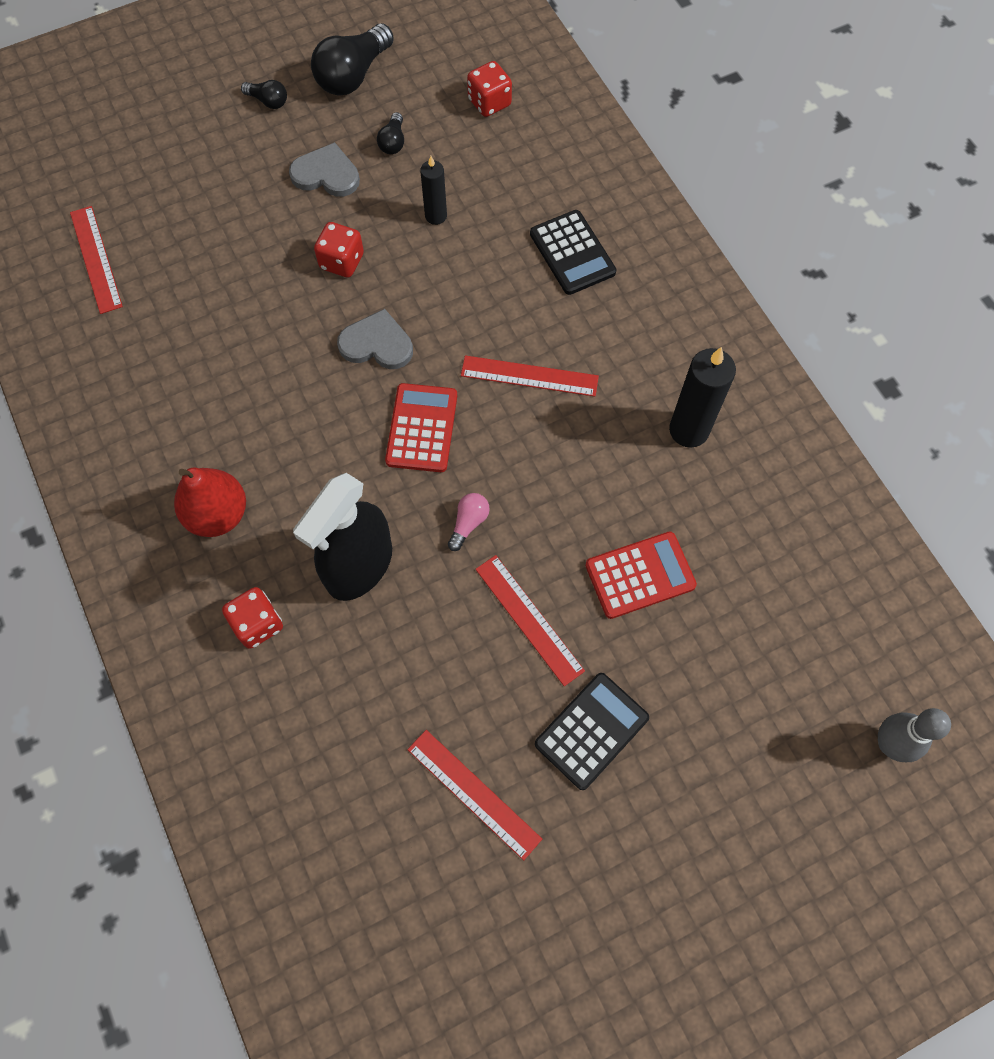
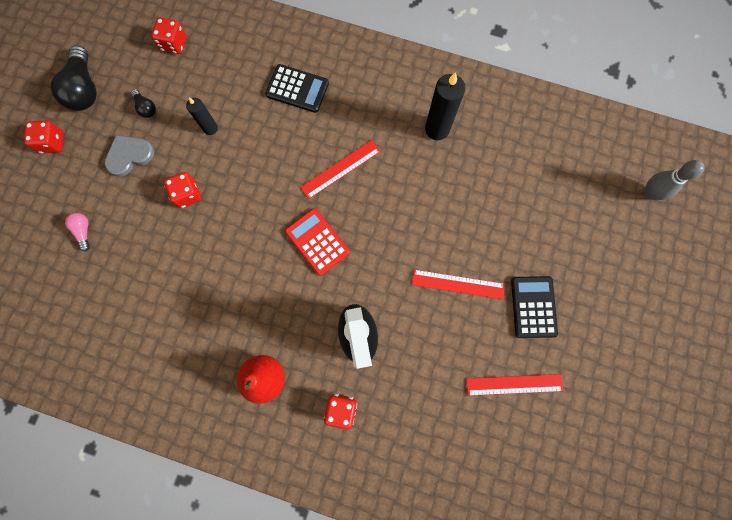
camera: 45 degrees left, 10 degrees up
(96, 259) = (52, 312): red ruler -> none
(268, 101) = (53, 143): black light bulb -> red dice
(377, 344) = (251, 220): grey heart -> none
(468, 523) = (386, 266): pink light bulb -> pink light bulb (84, 231)
(640, 575) = (484, 217): red calculator -> none

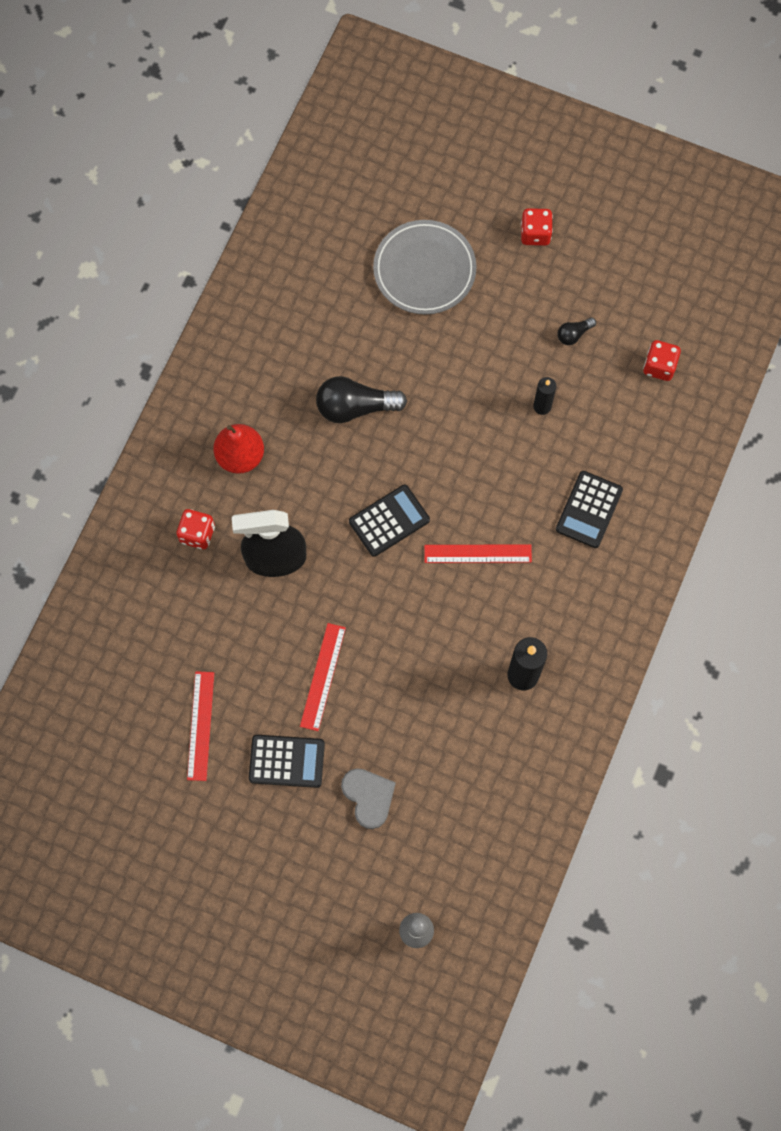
camera: 95 degrees right, 5 degrees down
(84, 231) = (424, 270): pink light bulb -> grey plate
(85, 89) = (602, 266): black light bulb -> black light bulb (355, 407)
(129, 155) = (513, 316): grey heart -> grey heart (368, 797)
(188, 194) = (459, 380): red dice -> none
(317, 242) = (389, 521): red calculator -> black calculator
(340, 169) = (477, 554): red ruler -> red ruler turned 60 degrees counterclockwise

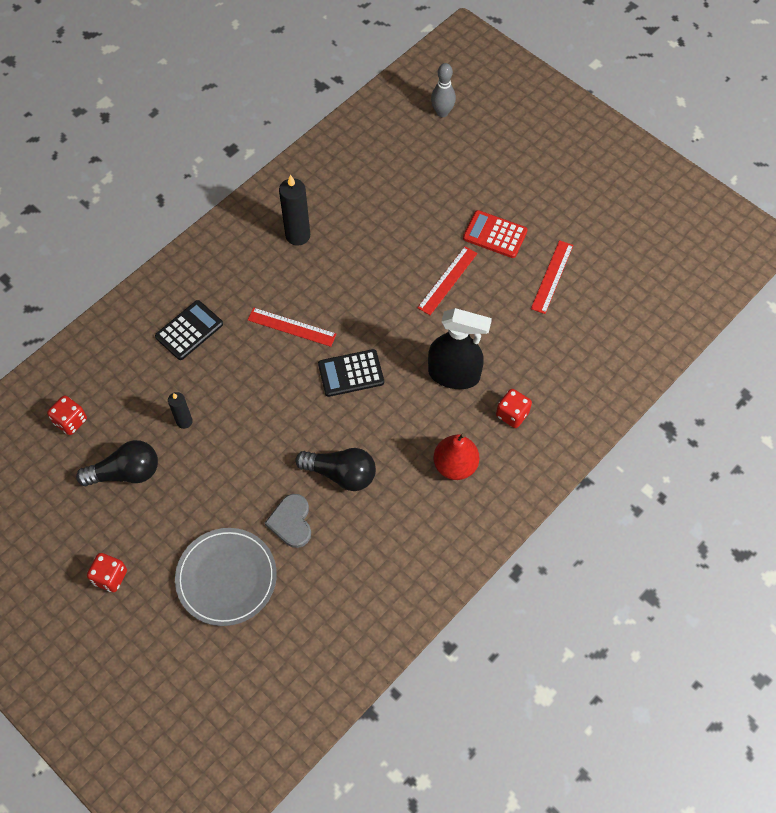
camera: 160 degrees left, 10 degrees down
(286, 761) = (495, 234): black calculator -> red calculator
(368, 797) = (443, 196): grey heart -> grey heart (291, 522)
(573, 334) = (126, 472): black light bulb -> black light bulb, size x2.02

